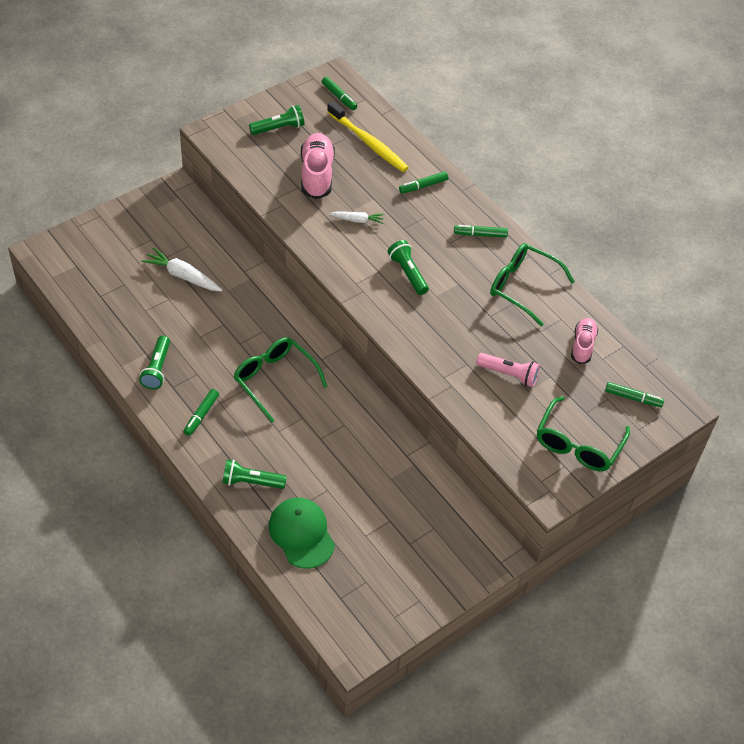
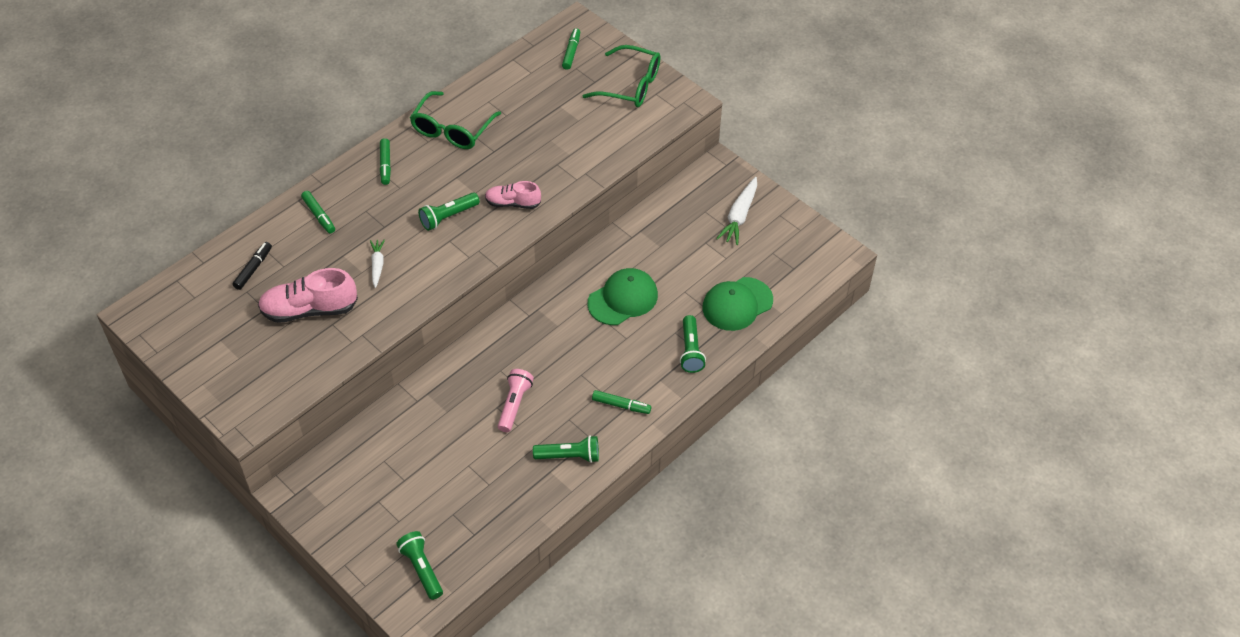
camera: 95 degrees left, 0 degrees up
(183, 276) = (432, 457): white carrot -> white carrot (739, 216)
(274, 379) = (563, 351): green glasses -> none
(278, 128) = (233, 356): green flashlight -> green flashlight (422, 569)
(327, 435) = (623, 299): none -> green cap
(339, 97) = (174, 305): green marker -> none
(368, 143) = (253, 269): yellow toothbrush -> black marker
(509, 374) = (563, 134): pink flashlight -> pink flashlight (514, 405)
(582, 345) = (518, 85): pink shoe -> pink shoe (513, 203)

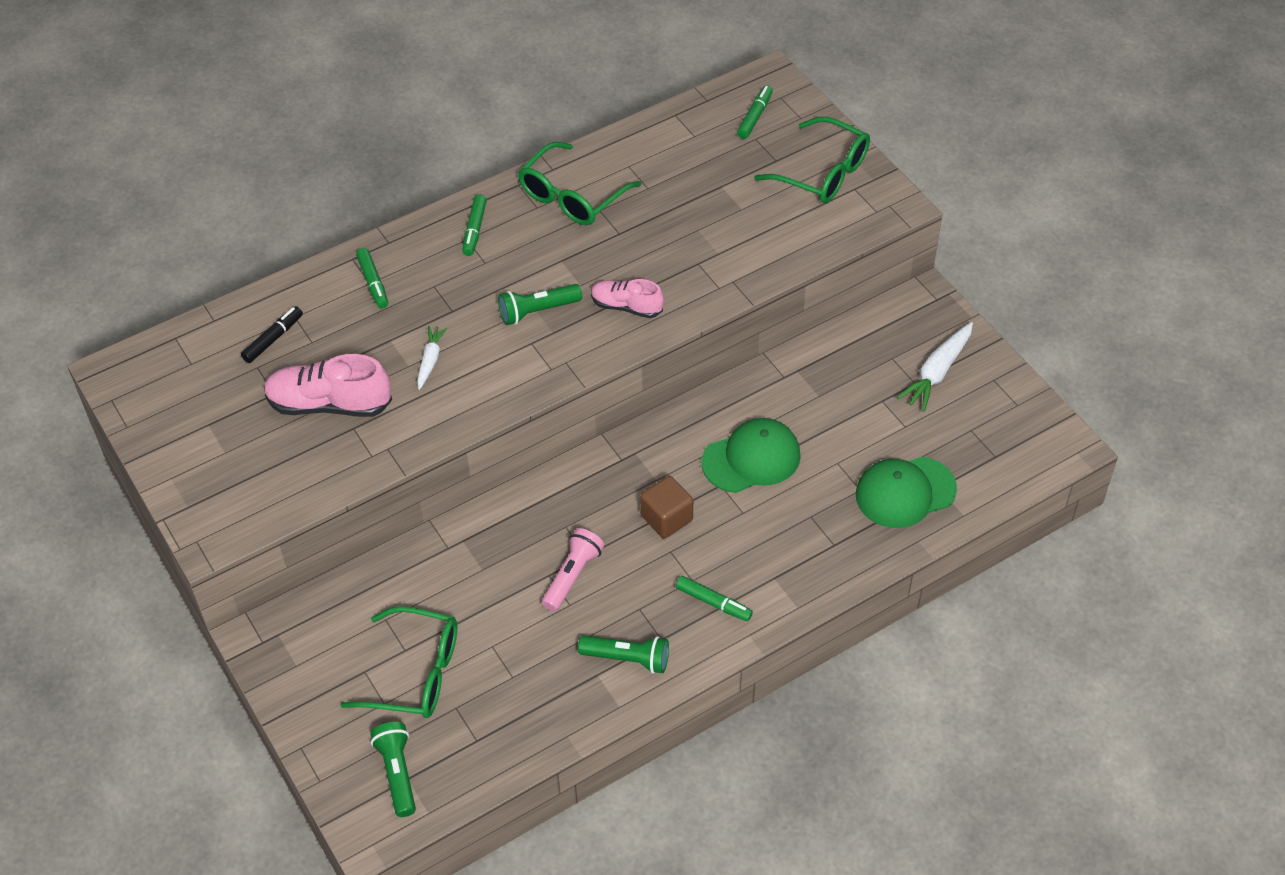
camera: 15 degrees right, 0 degrees up
(417, 495) = (416, 673): none -> green glasses
(572, 351) = (666, 518): none -> brown cube
(690, 350) = (825, 545): green flashlight -> none

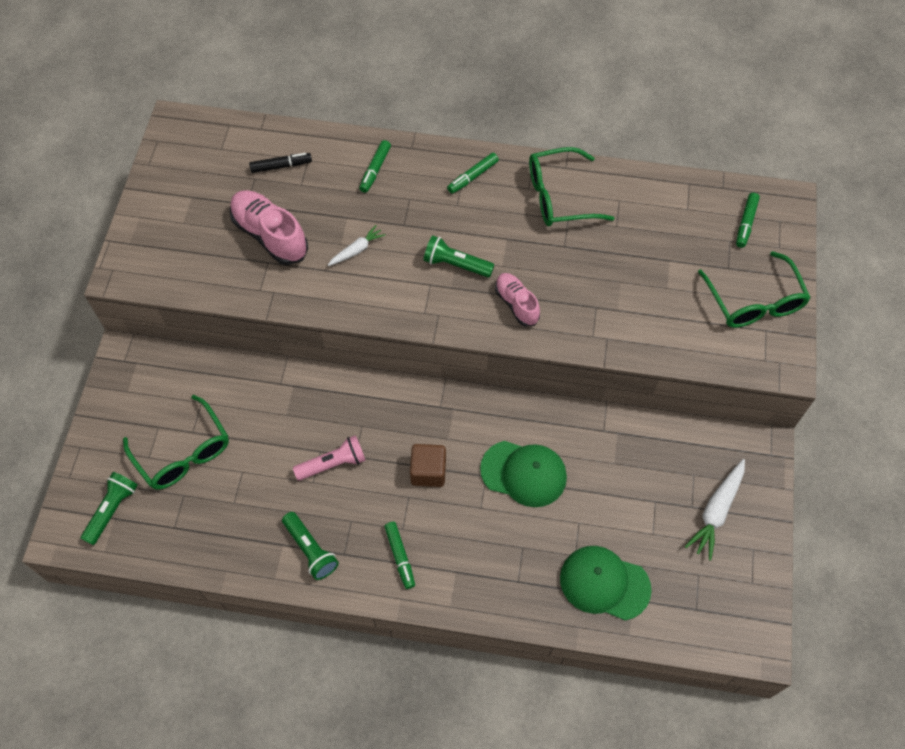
camera: 40 degrees right, 10 degrees up
(755, 116) = (746, 223): green marker -> green marker turned 135 degrees clockwise
(937, 372) = (716, 511): white carrot -> white carrot turned 45 degrees counterclockwise

